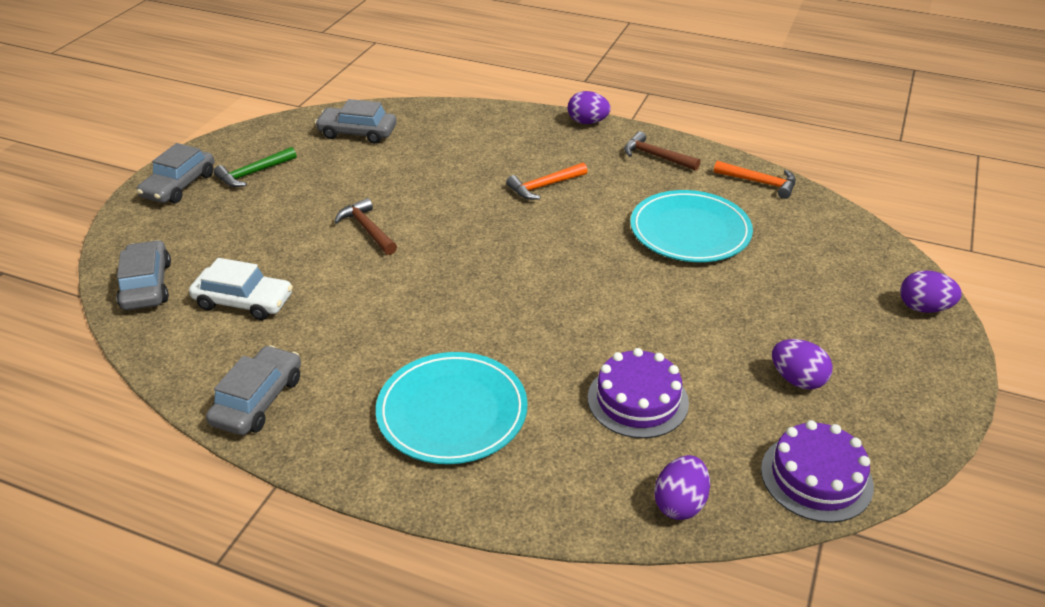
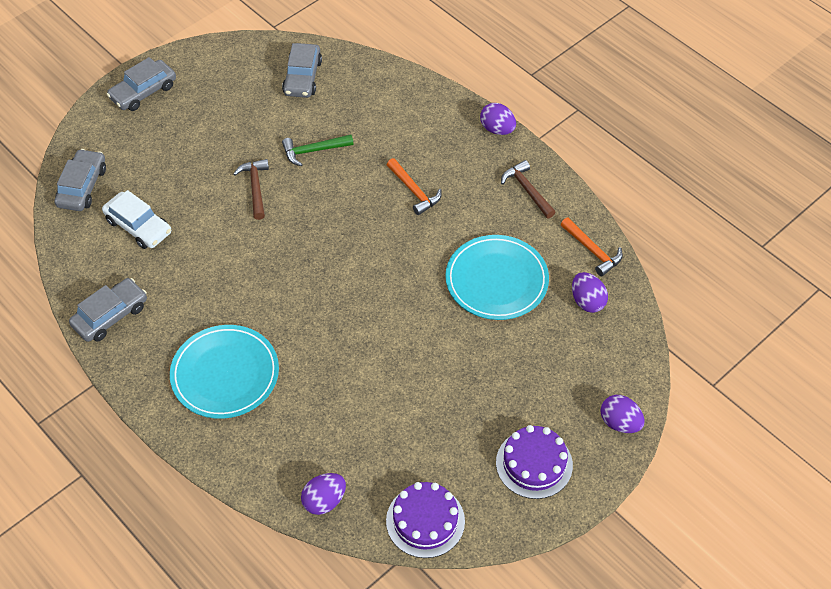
camera: 25 degrees right, 15 degrees up
(253, 173) = (202, 97): green hammer -> green hammer (313, 151)
(357, 133) = (302, 77): grey car -> grey car turned 120 degrees counterclockwise
(544, 186) = (414, 191): orange hammer -> orange hammer turned 120 degrees counterclockwise
(637, 400) = (351, 415): purple cake -> purple cake (534, 463)
(797, 380) = (472, 444): purple egg -> purple egg (587, 301)

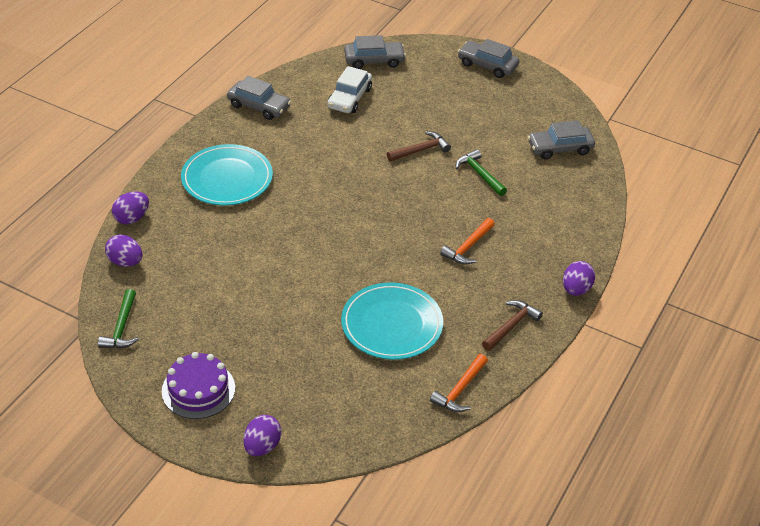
camera: 70 degrees right, 10 degrees down
(425, 521) = (122, 327): purple cake -> green hammer
(587, 301) = (395, 396): purple egg -> purple egg (132, 218)

